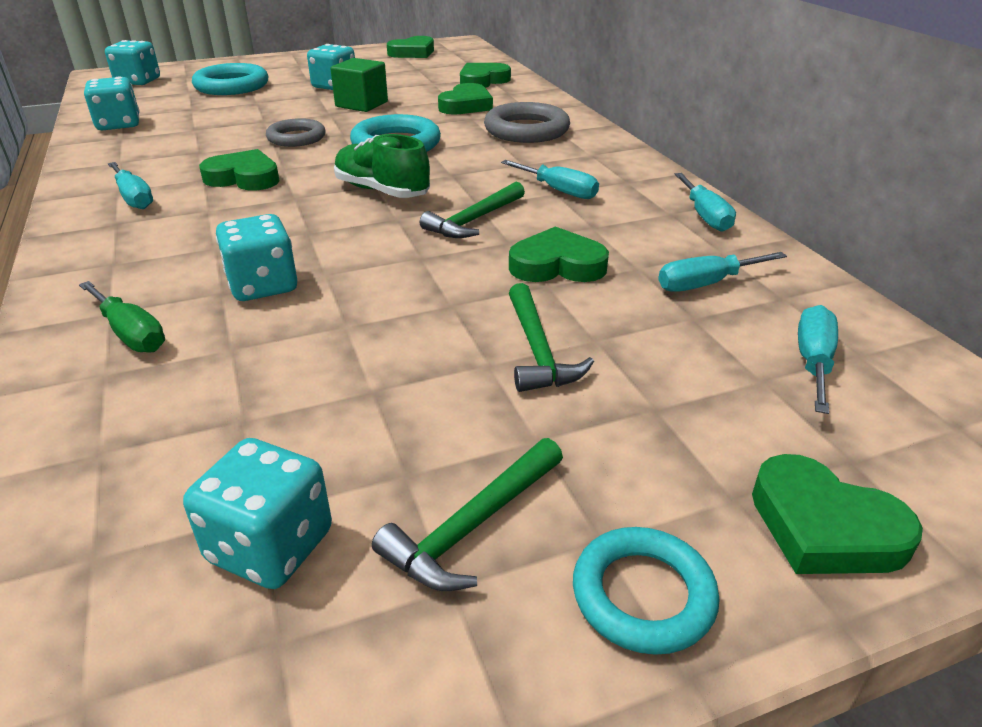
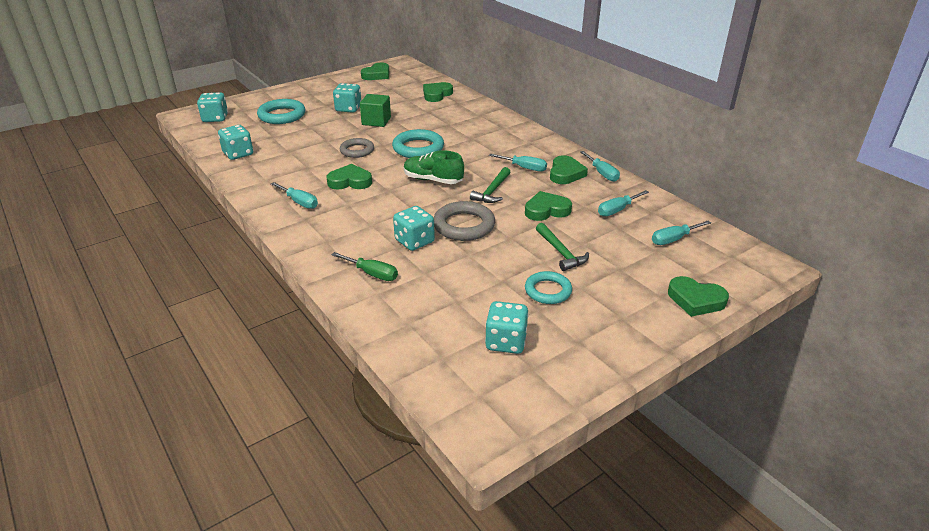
camera: 15 degrees left, 0 degrees up
(466, 105) = (439, 115): green heart -> green heart (565, 173)
(473, 526) = (575, 322): green hammer -> none
(526, 130) = (484, 129): grey ring -> grey ring (464, 225)
(643, 595) = (644, 332): turquoise ring -> turquoise ring (548, 291)
(813, 362) = (673, 239): turquoise screwdriver -> turquoise screwdriver turned 120 degrees counterclockwise

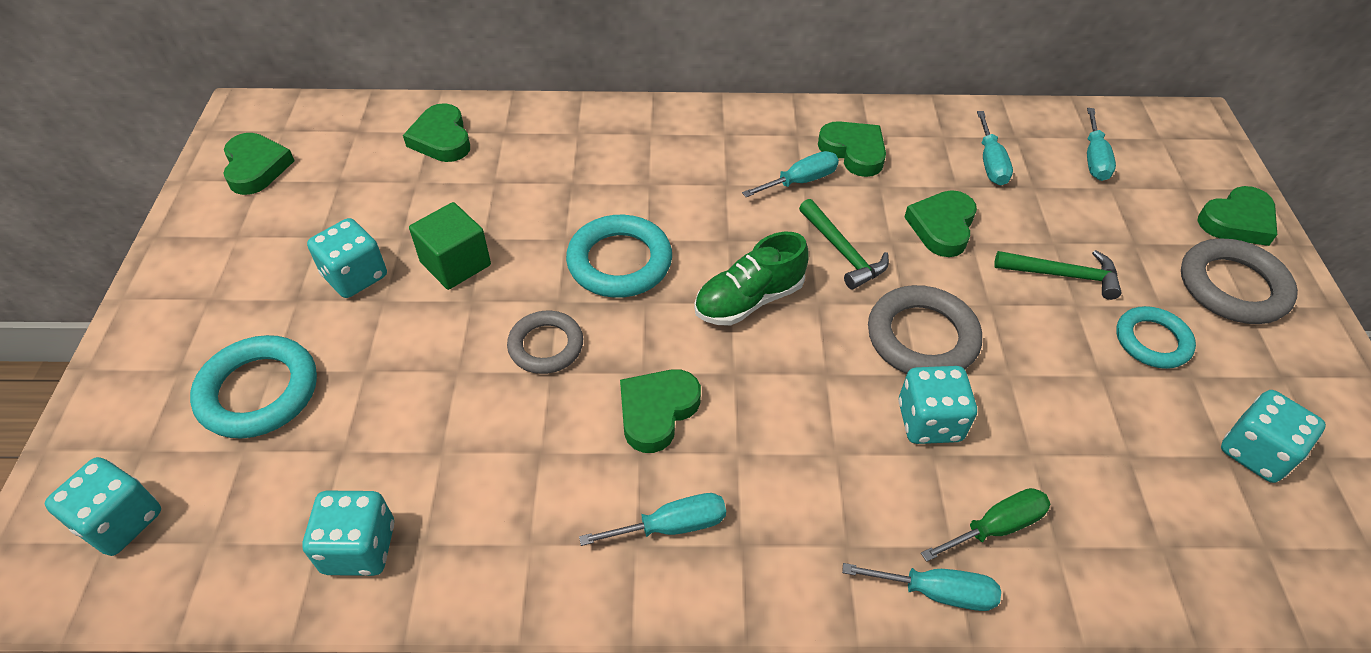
camera: 55 degrees left, 15 degrees up
(602, 173) = (883, 120): turquoise screwdriver -> turquoise screwdriver (936, 592)
(631, 309) = (1232, 287): none -> grey ring

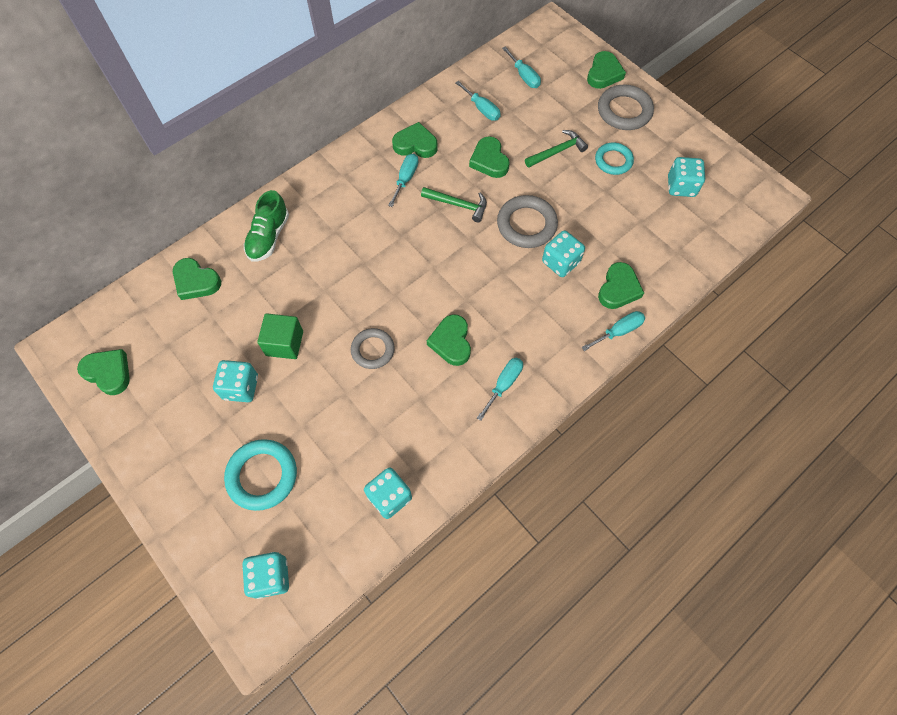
camera: 40 degrees left, 15 degrees up
(619, 262) = (363, 283): turquoise ring -> none
(749, 300) = (440, 260): green shoe -> green shoe (269, 237)
(996, 527) = (618, 289): green screwdriver -> green heart

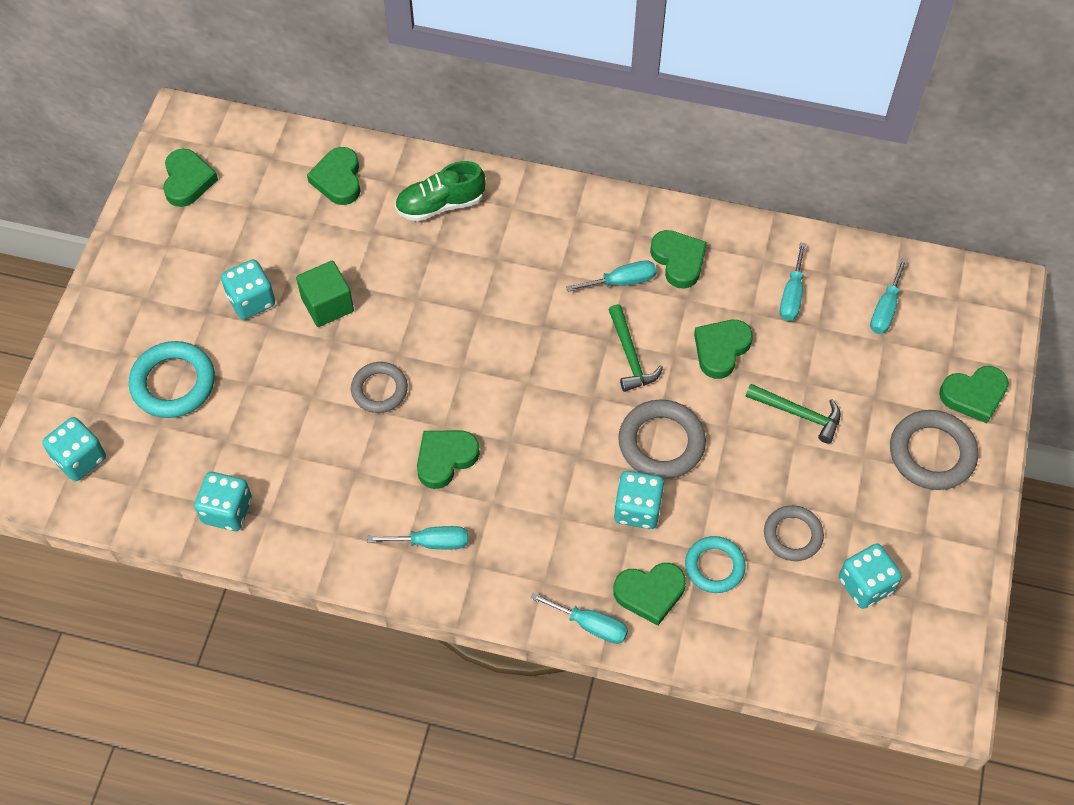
camera: 55 degrees right, 5 degrees down
(613, 161) = (838, 484): turquoise ring -> turquoise ring (714, 566)
(629, 200) = (792, 535): none -> grey ring

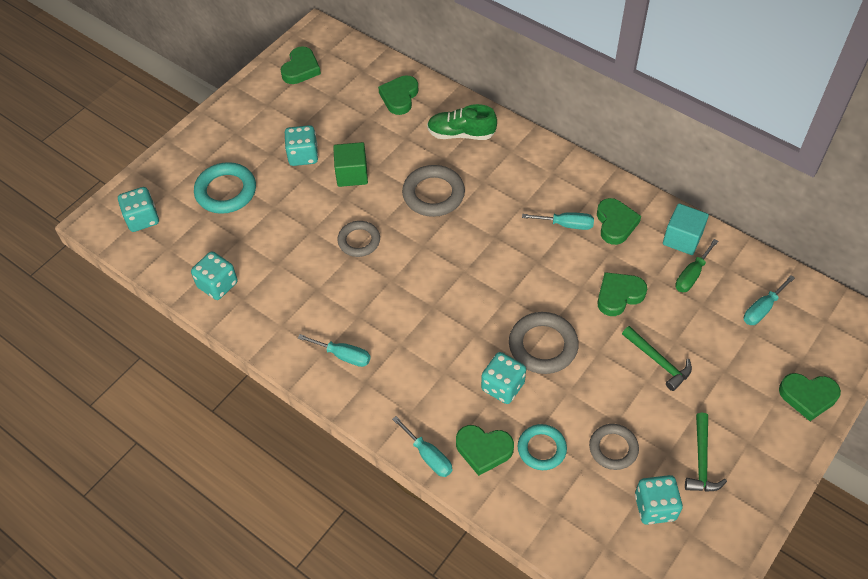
camera: 25 degrees right, 5 degrees down
(445, 459) = (381, 302): green heart -> none
(630, 356) = (548, 277): green hammer -> green hammer (701, 460)
(762, 253) = (682, 239): none -> turquoise cube
(792, 295) = (691, 275): turquoise screwdriver -> green screwdriver
(932, 453) = (753, 428): grey ring -> grey ring (433, 194)

